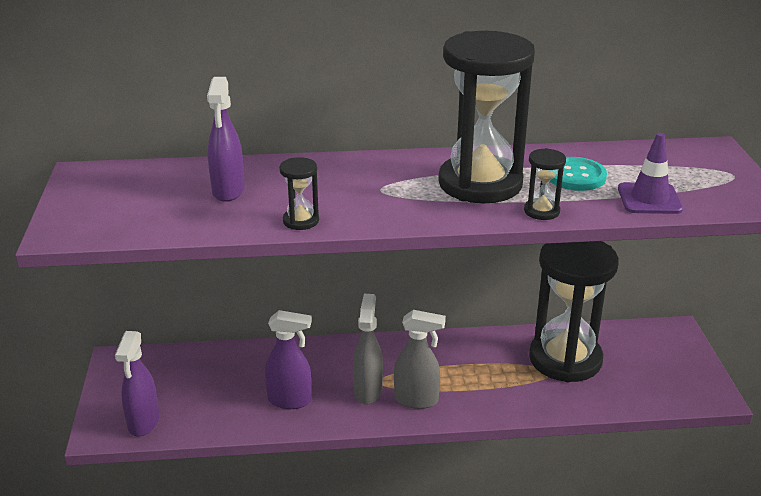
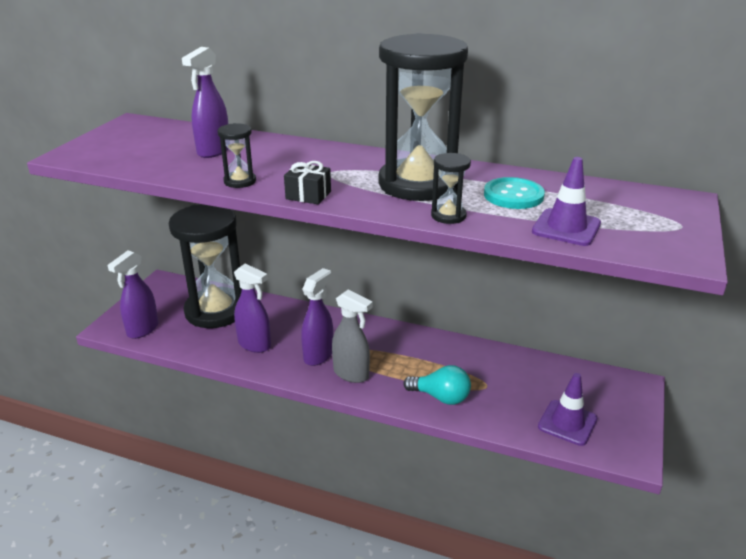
camera: 25 degrees right, 0 degrees up
(368, 391) = (318, 355): grey spray bottle -> purple spray bottle
(389, 220) = (308, 195): none -> black gift
(519, 396) = (441, 397): none -> turquoise light bulb
(565, 359) = (507, 379): black hourglass -> black hourglass (215, 311)
(644, 384) = (567, 423): none -> purple traffic cone

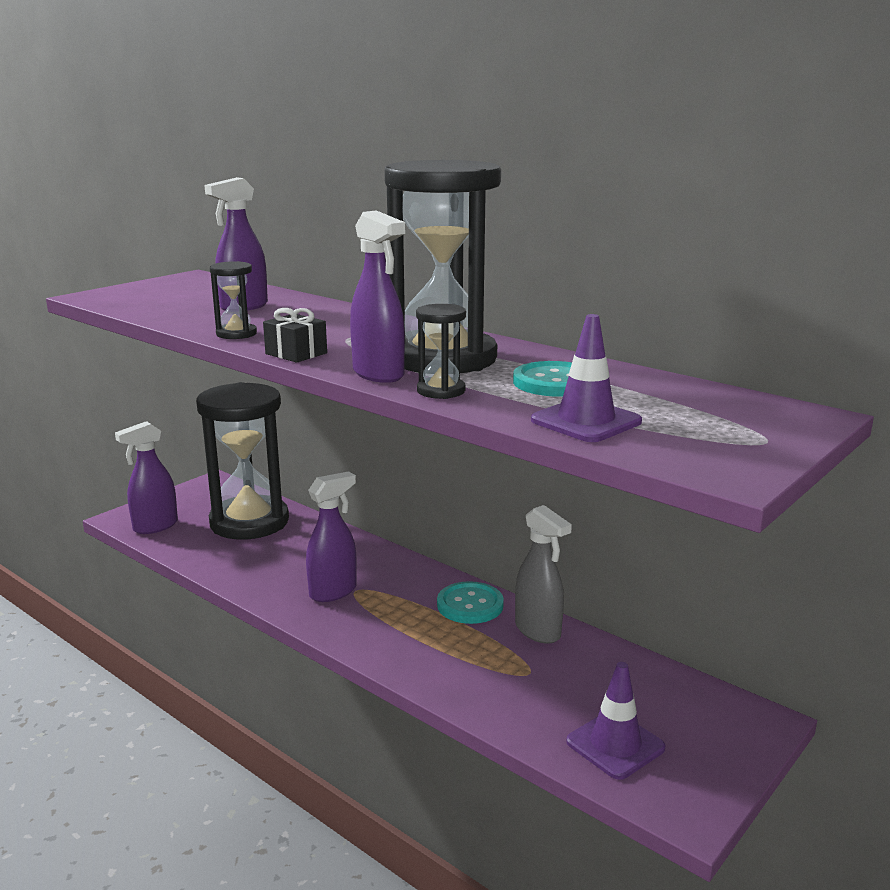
camera: 20 degrees right, 10 degrees down
(255, 345) = (266, 565): purple spray bottle -> purple spray bottle (379, 374)
(351, 374) = (358, 620): grey spray bottle -> grey spray bottle (538, 631)
(418, 345) = (470, 605): none -> turquoise button
(441, 397) = (455, 672): turquoise light bulb -> none

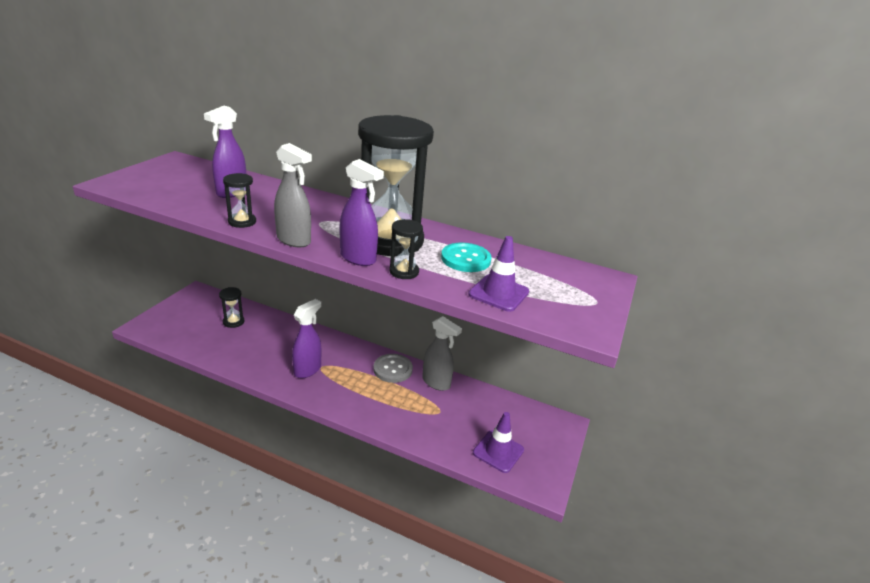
camera: 20 degrees left, 10 degrees up
(155, 526) = (168, 331): purple spray bottle -> none
(249, 522) = (233, 322): black hourglass -> black hourglass, size x0.40
(296, 353) = (294, 240): black gift -> grey spray bottle
(470, 605) = (393, 369): turquoise button -> grey button

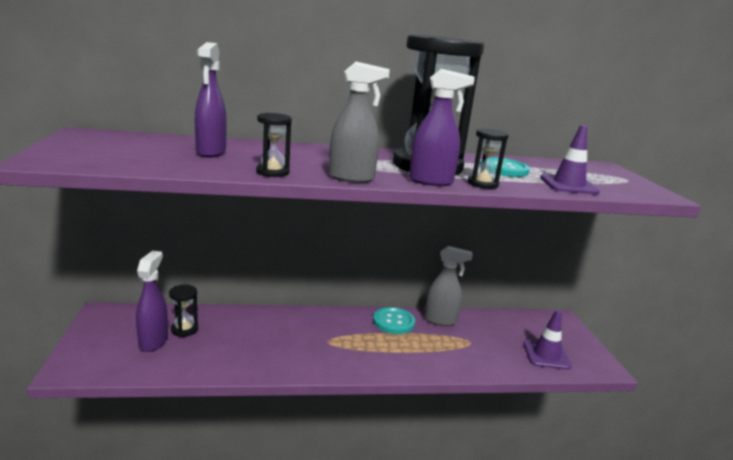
camera: 30 degrees left, 10 degrees down
(308, 369) = (318, 348): purple spray bottle -> purple spray bottle (153, 341)
(393, 369) = (393, 322): grey button -> turquoise button

